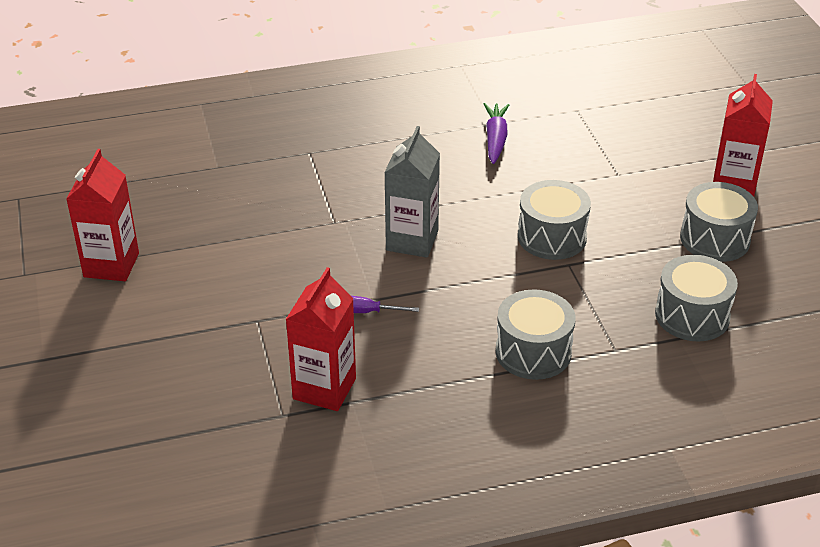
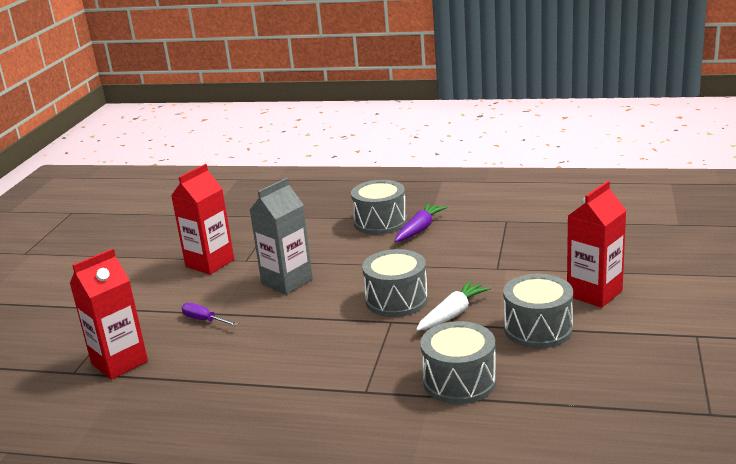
camera: 30 degrees right, 15 degrees down
(111, 265) = (78, 258): red carton -> red carton (210, 263)
(533, 352) = (296, 376): grey drum -> grey drum (380, 222)
(622, 240) = (453, 314): none -> white carrot

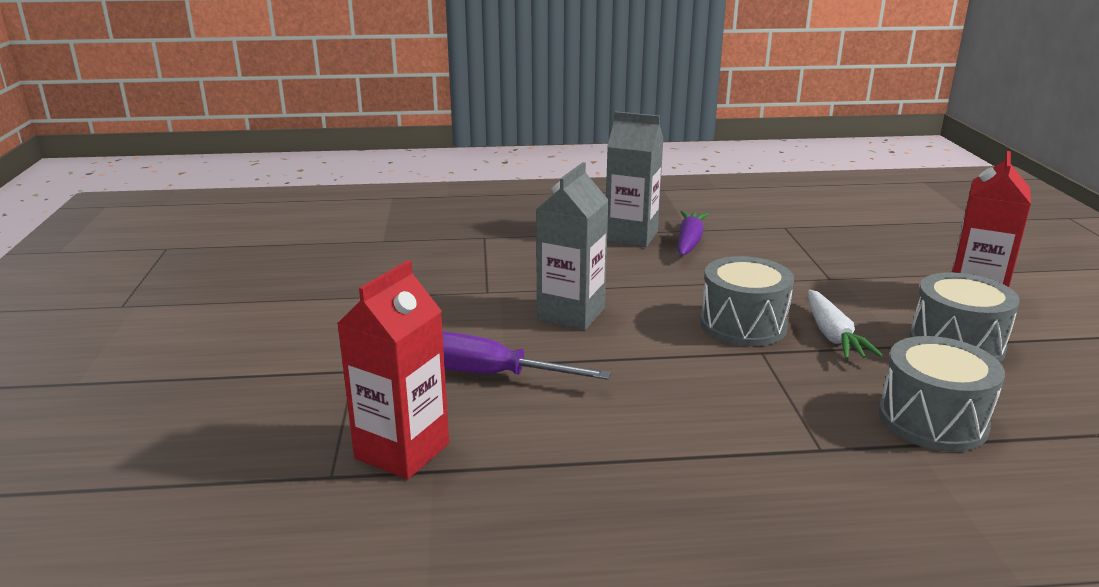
camera: 20 degrees left, 0 degrees up
(204, 320) = (491, 375): purple screwdriver -> purple screwdriver, size x1.78
(210, 263) = (437, 299): red carton -> none
(380, 222) = (631, 236): grey drum -> grey carton
(453, 314) = (833, 335): white carrot -> white carrot turned 150 degrees clockwise

